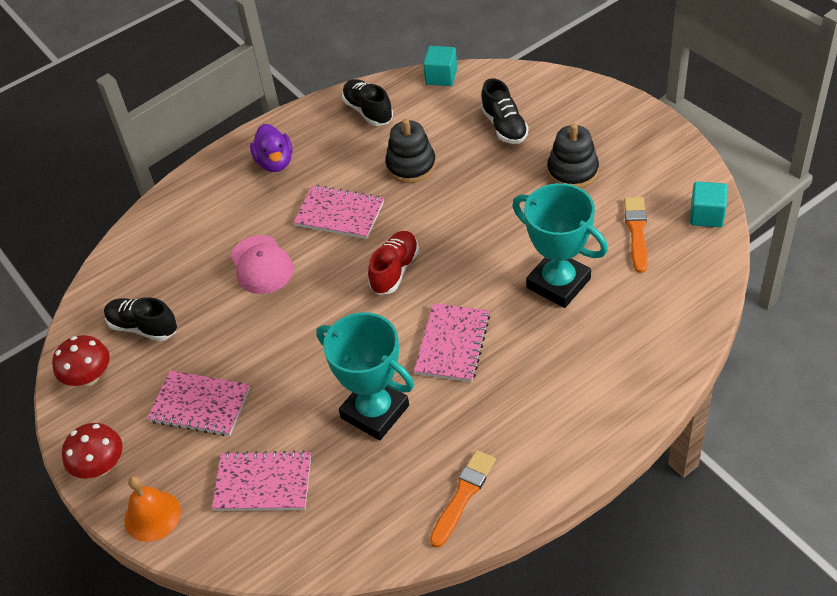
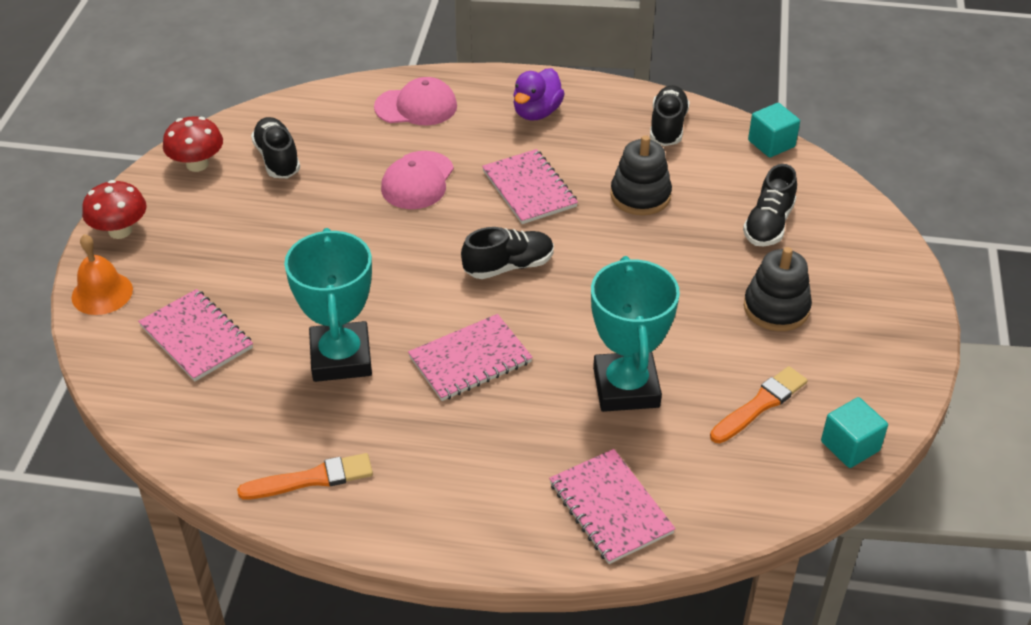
camera: 40 degrees right, 5 degrees down
(189, 218) = (416, 107): none -> pink cap
(200, 405) = (236, 245): pink notebook -> pink notebook (610, 508)
(395, 270) = (508, 266): red shoe -> black shoe

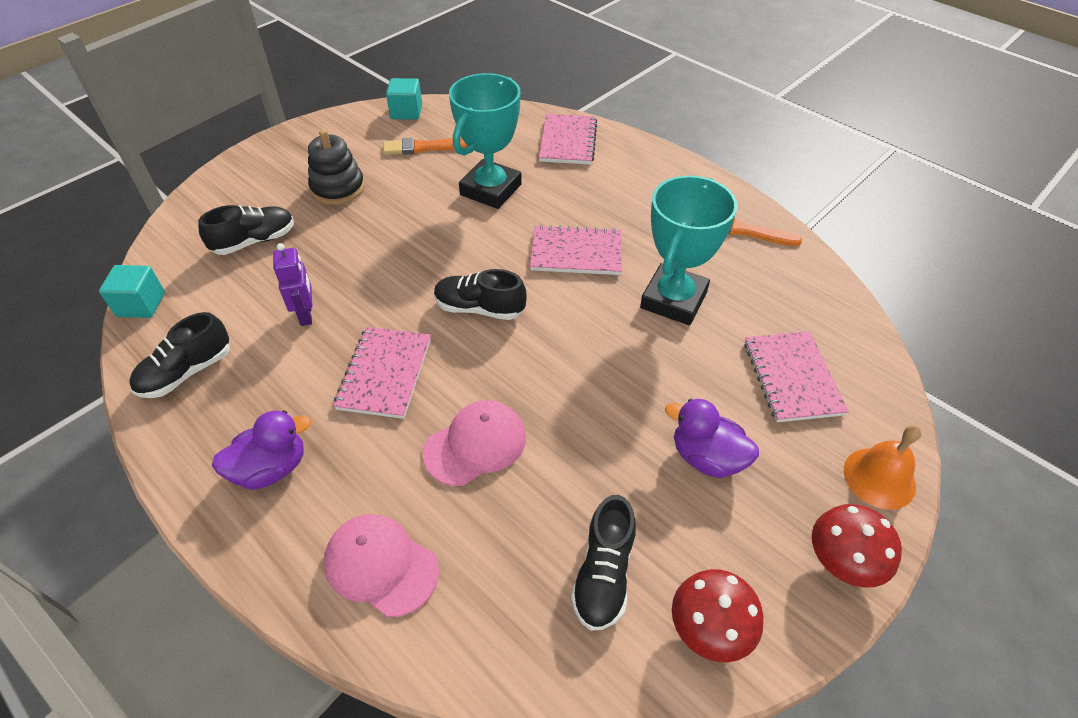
camera: 145 degrees left, 5 degrees up
(243, 247) = (706, 457): none -> purple duck
(640, 196) = (306, 315): black stacking toy -> purple robot

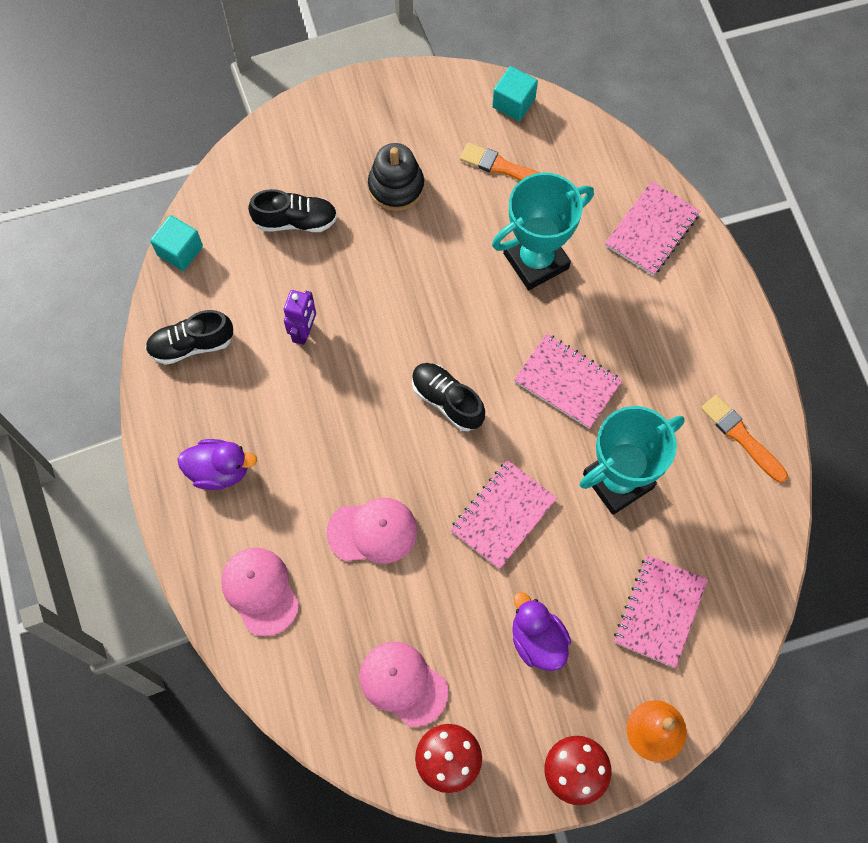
camera: 30 degrees right, 20 degrees up
(385, 373) = (338, 428): pink notebook -> pink notebook (503, 515)
(603, 574) = (403, 683): black shoe -> pink cap

